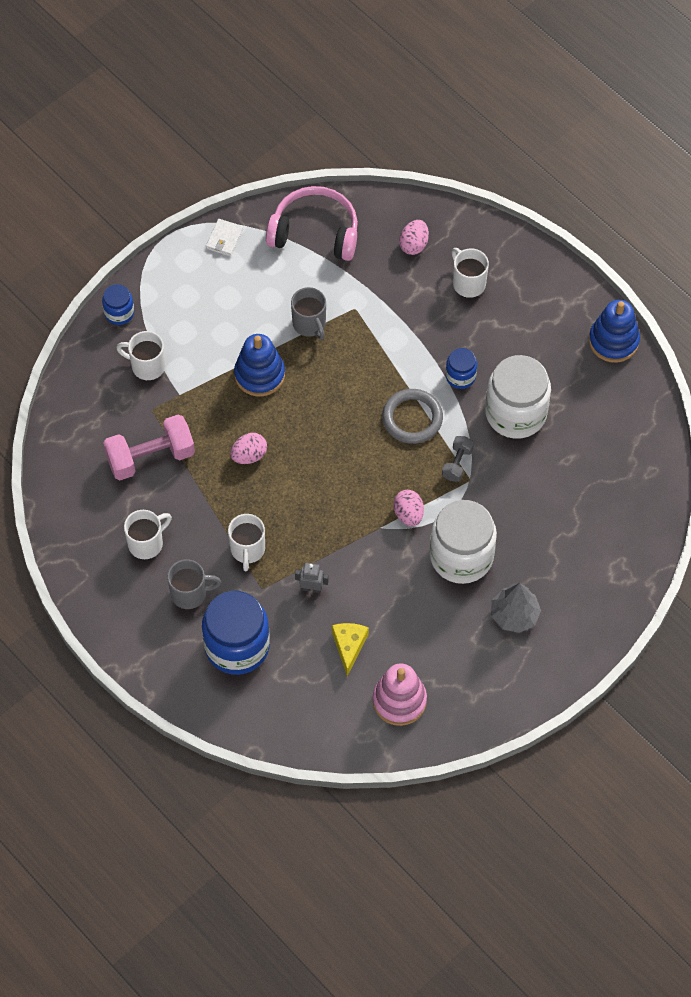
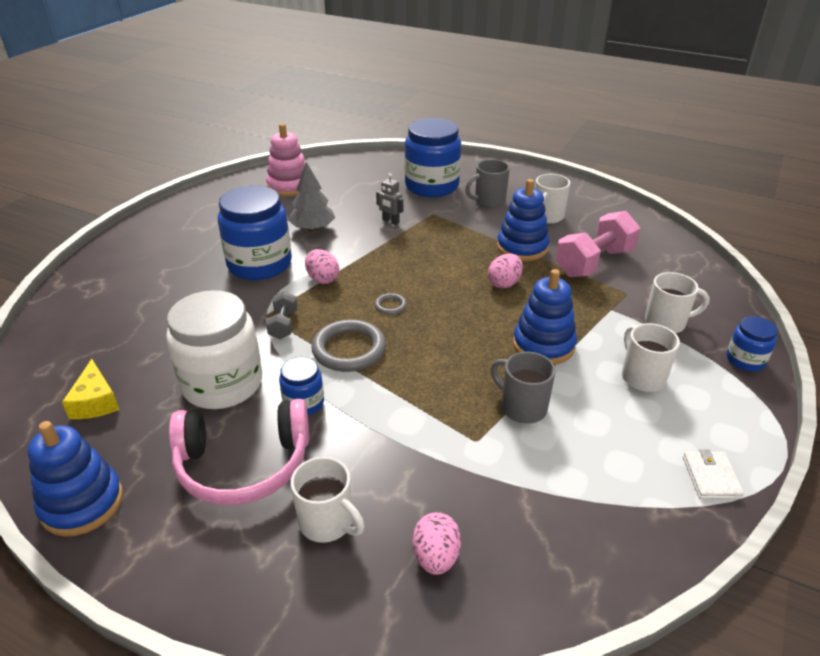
camera: 160 degrees right, 25 degrees down
(203, 501) = (522, 247): none -> blue stacking toy
(247, 550) = (460, 230): white mug -> white mug (642, 377)
(311, 588) = (390, 221): grey robot -> grey robot turned 45 degrees clockwise
(315, 232) = (596, 528): pink headphones -> pink headphones (243, 464)
(349, 646) = (342, 201): yellow cheese -> yellow cheese (95, 402)
(361, 458) = (390, 306): none -> grey ring
(461, 556) = (259, 264): white jar -> blue jar
(514, 615) = (200, 241): grey tree -> grey tree (313, 228)

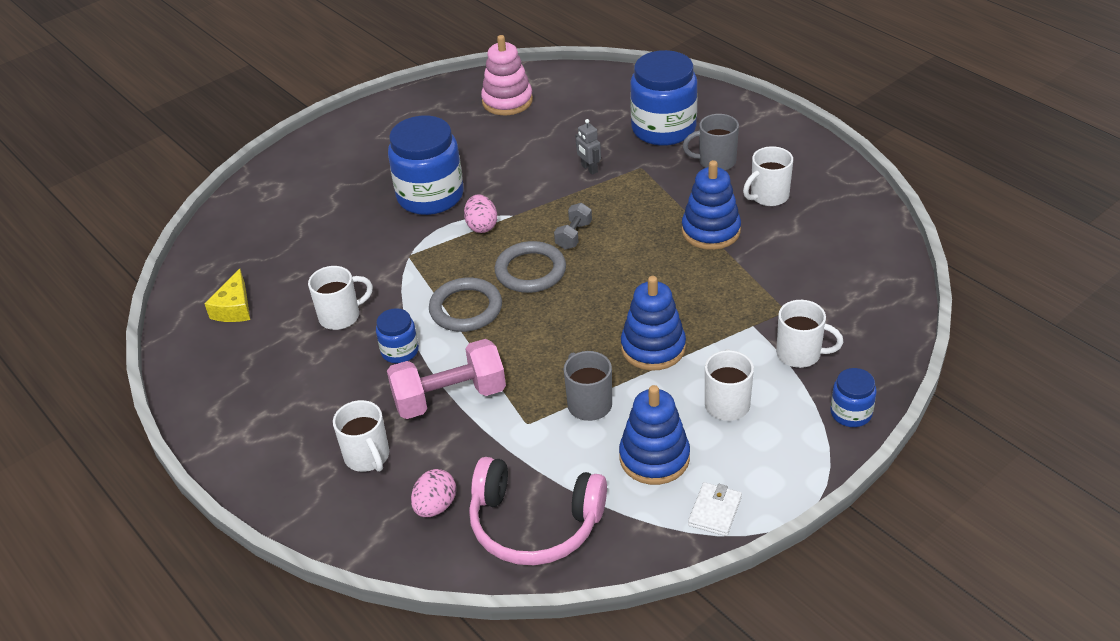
camera: 25 degrees right, 5 degrees up
(82, 503) = (196, 392): blue stacking toy -> blue stacking toy (654, 458)
(222, 384) = (341, 316): white jar -> white mug
(243, 464) = (326, 393): pink headphones -> pink headphones (534, 524)
(283, 325) = (420, 269): grey dumbbell -> grey dumbbell (573, 235)
(313, 228) = (503, 162): grey tree -> none
(390, 306) = (530, 271): grey ring -> grey ring, size x2.12
(504, 283) = (661, 270): pink egg -> none
(594, 262) = (778, 266): pink dumbbell -> pink dumbbell (450, 397)

